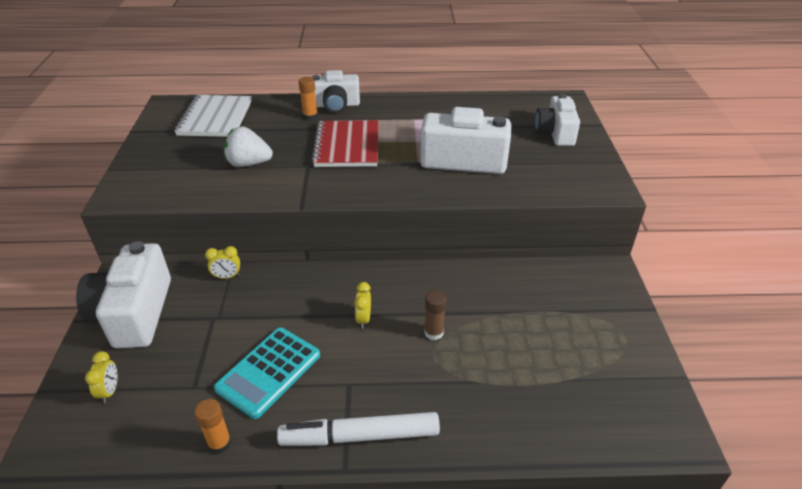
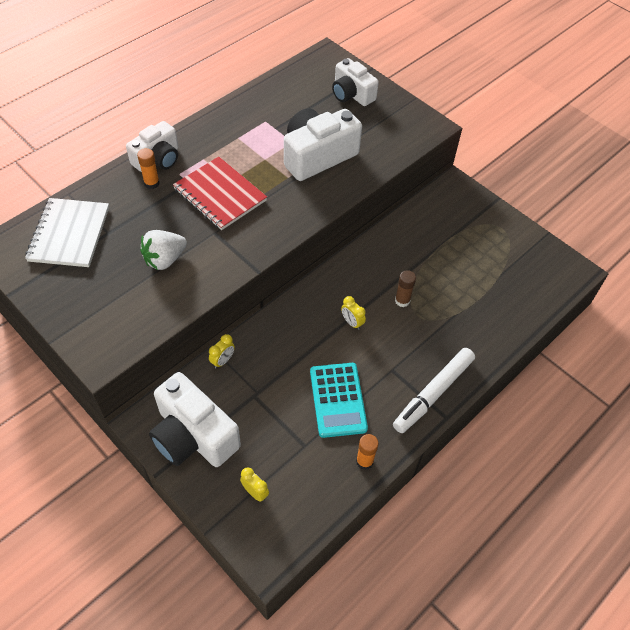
camera: 45 degrees left, 15 degrees up
(215, 118) = (69, 234): white notebook -> white notebook turned 45 degrees clockwise

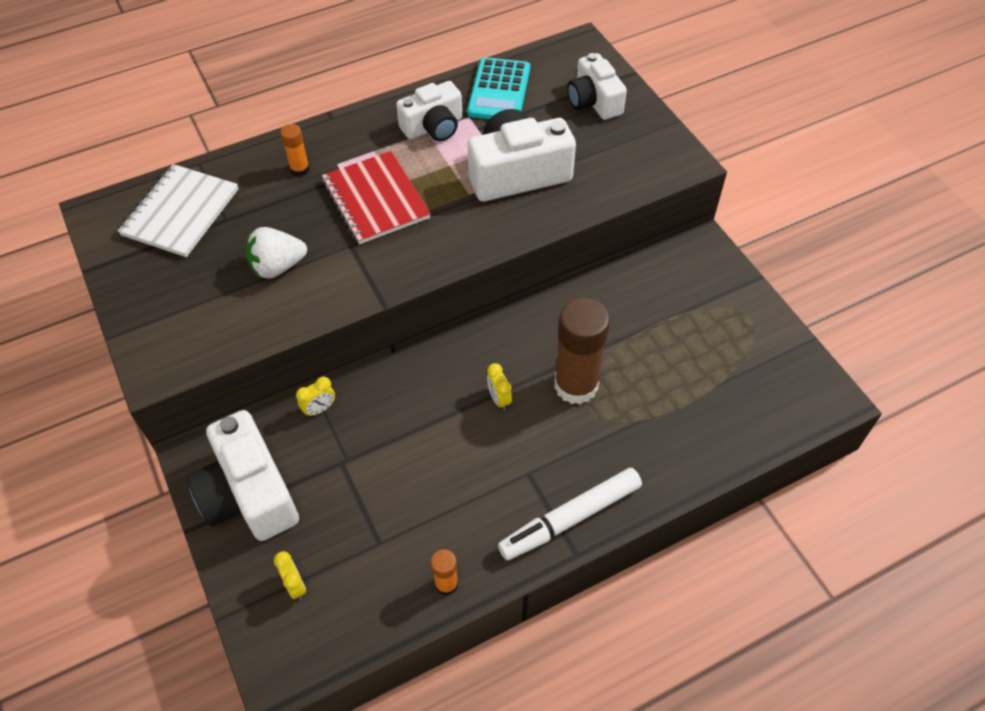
camera: 20 degrees right, 0 degrees up
(158, 159) = (319, 140): white camera -> white camera (433, 127)
(338, 400) = (442, 495): turquoise calculator -> turquoise calculator (499, 91)
(402, 300) = (576, 385): brown glue stick -> brown glue stick, size x2.12

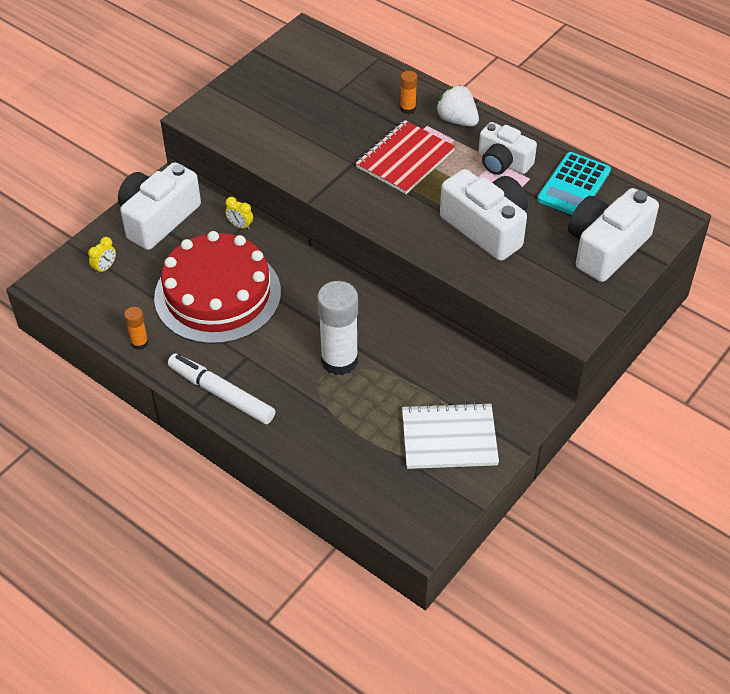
camera: 65 degrees right, 5 degrees down
(180, 212) = (329, 69): white notebook -> white notebook (449, 438)
(277, 266) = (311, 135): white strawberry -> white strawberry (457, 120)
(415, 470) = (217, 294): none -> red cake
(499, 91) = (574, 185): turquoise calculator -> turquoise calculator turned 45 degrees counterclockwise
(499, 399) = (302, 319): yellow clock -> none
(576, 385) = (339, 360): brown glue stick -> white glue stick
(594, 101) = (606, 248): white camera -> white camera, size x1.53

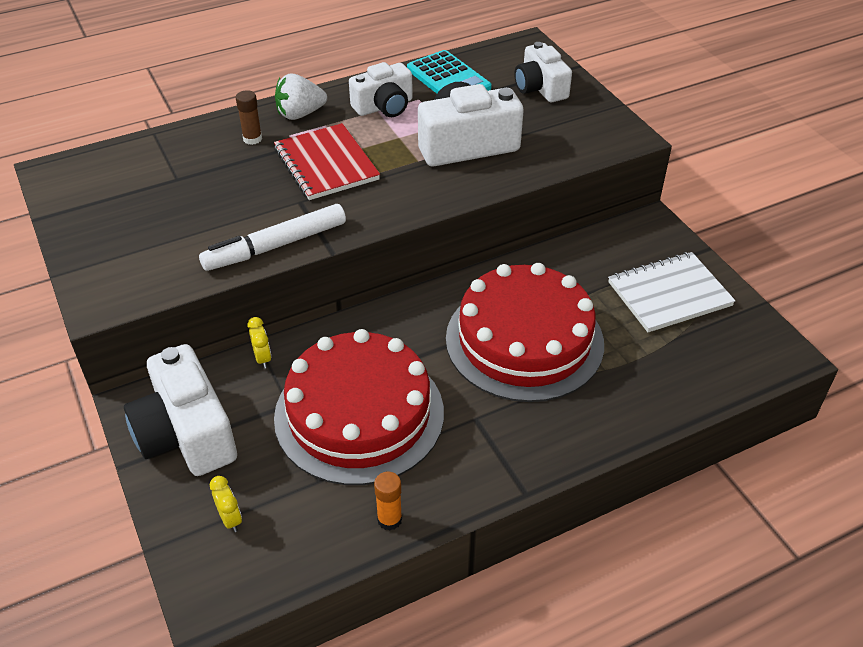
camera: 65 degrees left, 5 degrees down
(221, 394) = (520, 460): white marker -> white marker (276, 246)
(240, 226) = (262, 358): yellow clock -> yellow clock turned 75 degrees counterclockwise
(339, 360) = (524, 340): white glue stick -> red cake
(408, 109) = (252, 139): orange glue stick -> brown glue stick
(449, 438) = (669, 294): white notebook -> white notebook turned 45 degrees clockwise
(606, 248) = (540, 88): white camera -> white camera, size x0.65

